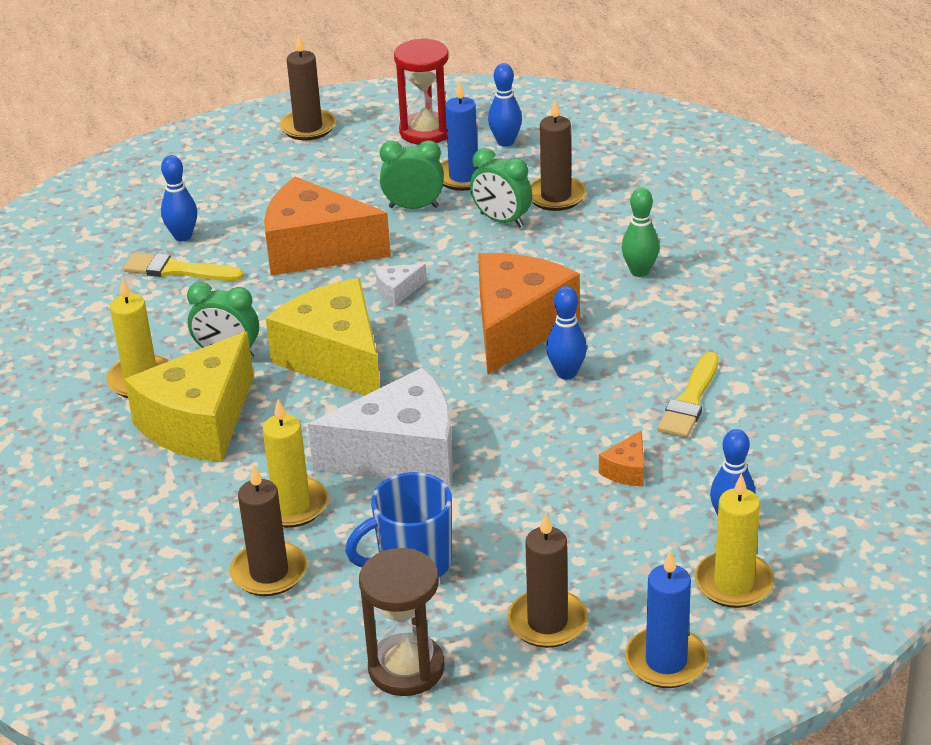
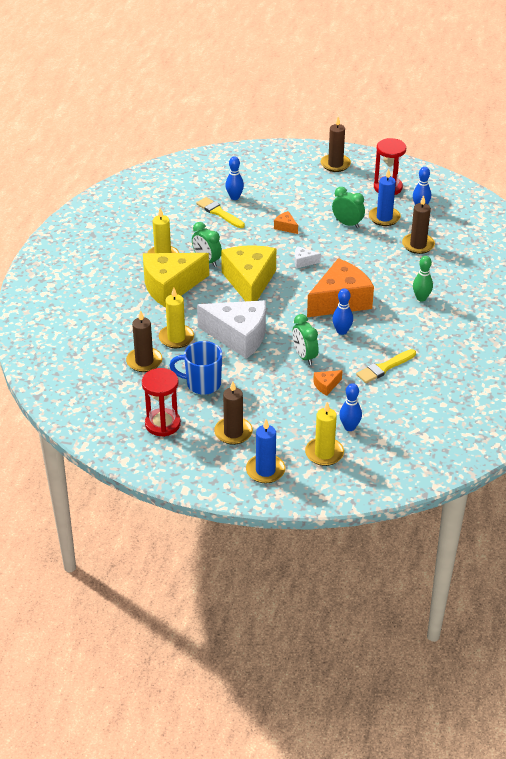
camera: 30 degrees right, 5 degrees up
(315, 249) = (285, 227): orange cheese -> orange cheese, size x0.41
(406, 668) = (162, 424): brown hourglass -> red hourglass
(501, 220) = (381, 247): green clock -> green clock (304, 356)

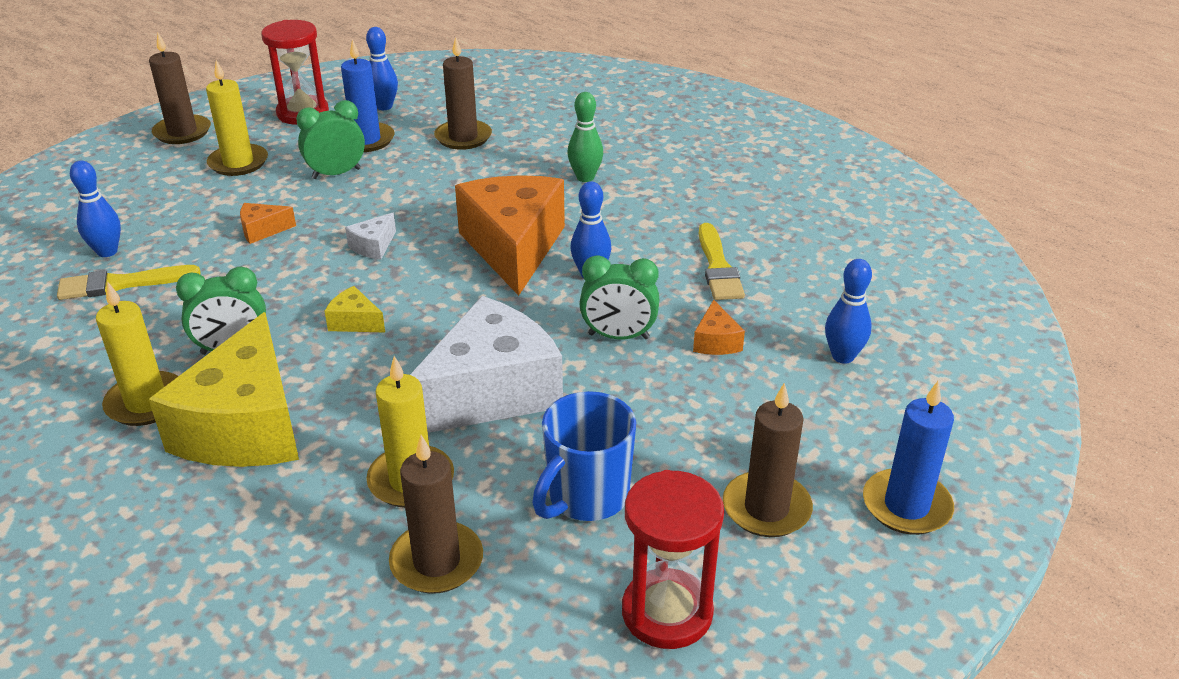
camera: 60 degrees left, 5 degrees down
(249, 282) = (355, 322): yellow cheese -> yellow cheese, size x0.41
(324, 453) = (896, 411): yellow candle -> yellow candle (238, 163)

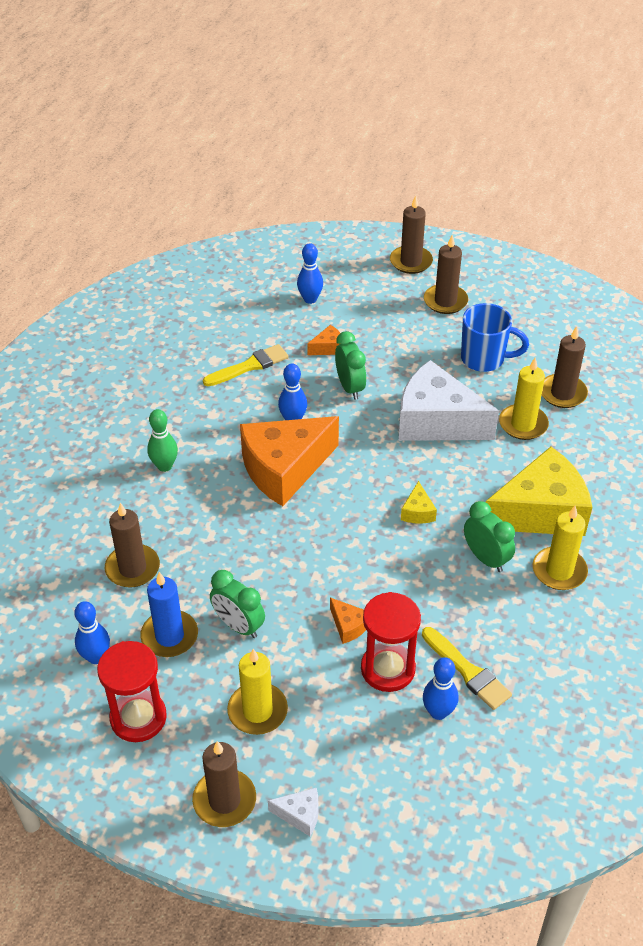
camera: 115 degrees left, 10 degrees up
(373, 246) = (328, 546): white cheese -> white cheese (300, 815)
(667, 612) = (529, 315): red hourglass -> red hourglass (388, 669)
(906, 506) = (411, 262): blue candle -> brown candle

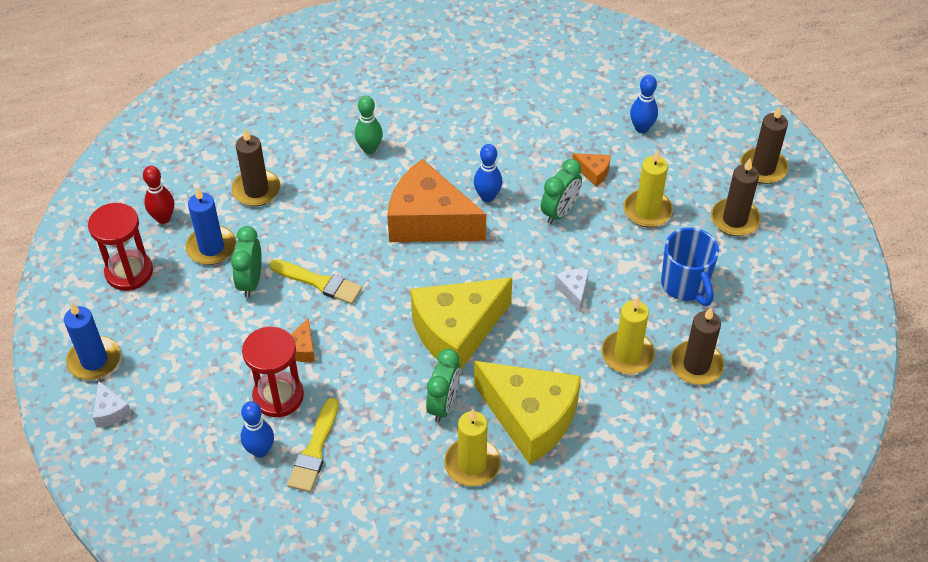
camera: 55 degrees right, 5 degrees up
(96, 657) = (163, 218): blue bowling pin -> red bowling pin
(224, 800) = (94, 360): brown candle -> blue candle
(249, 366) = (523, 135): yellow brush -> yellow brush (319, 282)
(257, 711) = (182, 336): yellow candle -> yellow candle (647, 211)
(417, 512) = (456, 332): yellow cheese -> yellow cheese, size x2.46
(436, 421) = (573, 291): white cheese -> white cheese, size x0.41

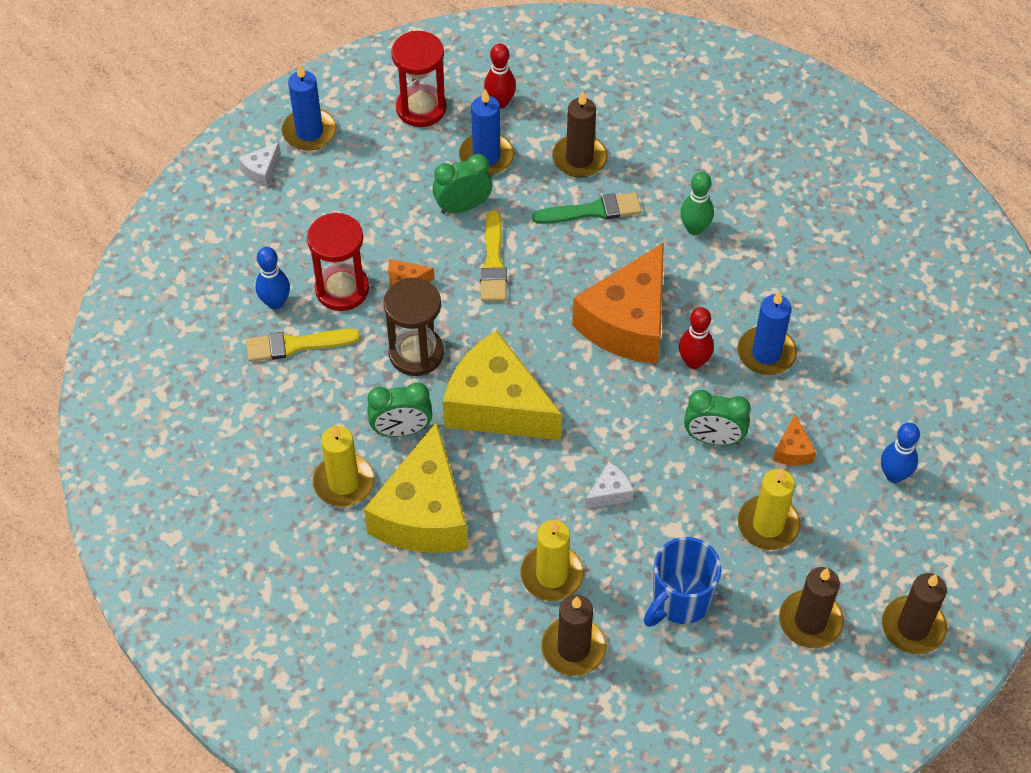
camera: 65 degrees right, 5 degrees up
(312, 201) = (593, 210): none -> green brush
(375, 367) = (416, 353): none -> brown hourglass
(429, 221) = (628, 322): orange cheese -> orange cheese turned 150 degrees counterclockwise
(487, 196) = (694, 362): blue bowling pin -> red bowling pin
(504, 153) = (766, 353): none -> blue candle

